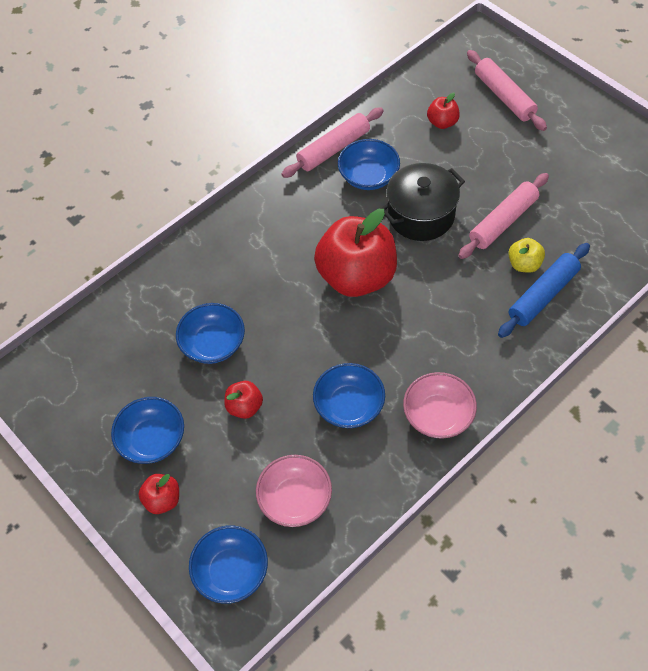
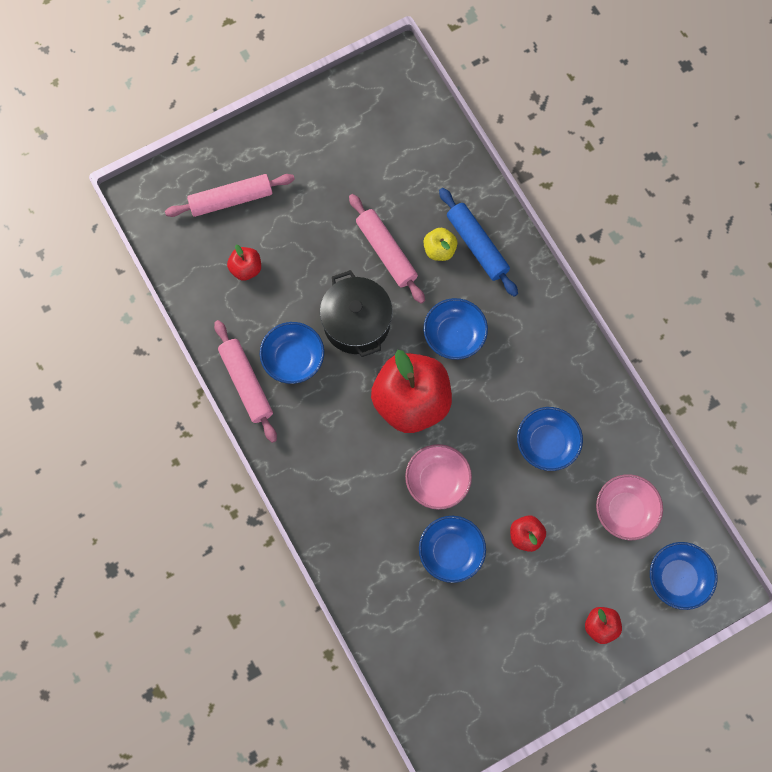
camera: 80 degrees left, 15 degrees up
(152, 439) = (539, 626): blue bowl -> blue bowl (454, 335)
(438, 415) = (574, 371): pink bowl -> pink bowl (437, 481)

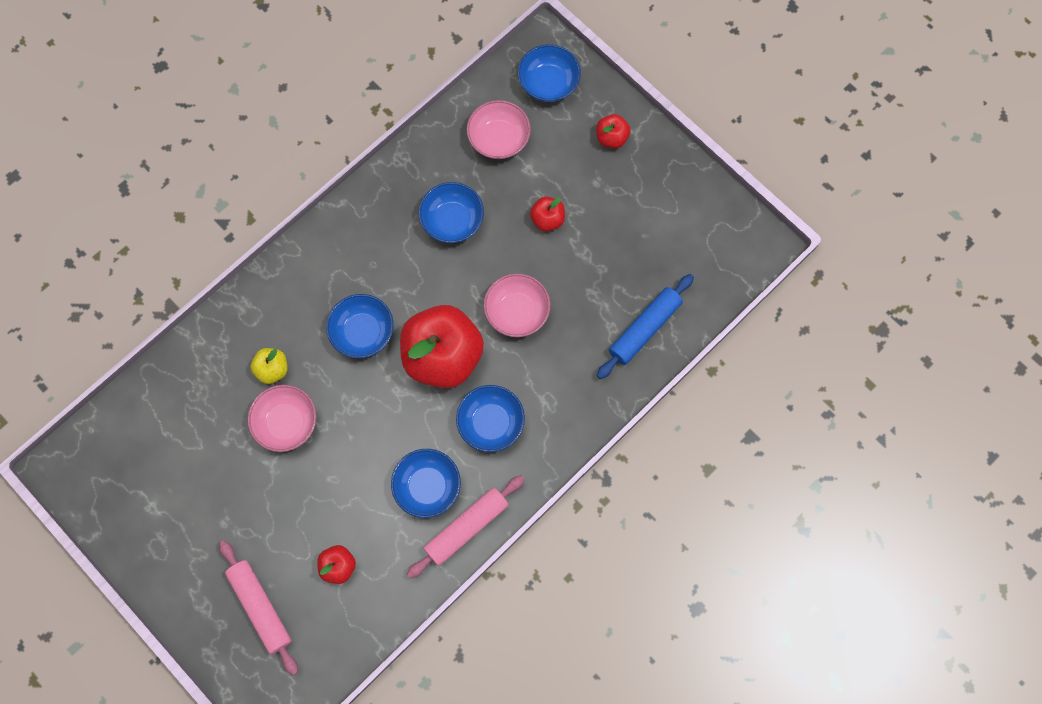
camera: 105 degrees left, 0 degrees up
(356, 323) = (373, 432): black pot -> none
(386, 252) = (286, 422): pink rolling pin -> pink bowl
(451, 552) = (582, 282): blue bowl -> blue bowl (491, 423)
(477, 245) = (259, 333): blue rolling pin -> blue rolling pin (644, 329)

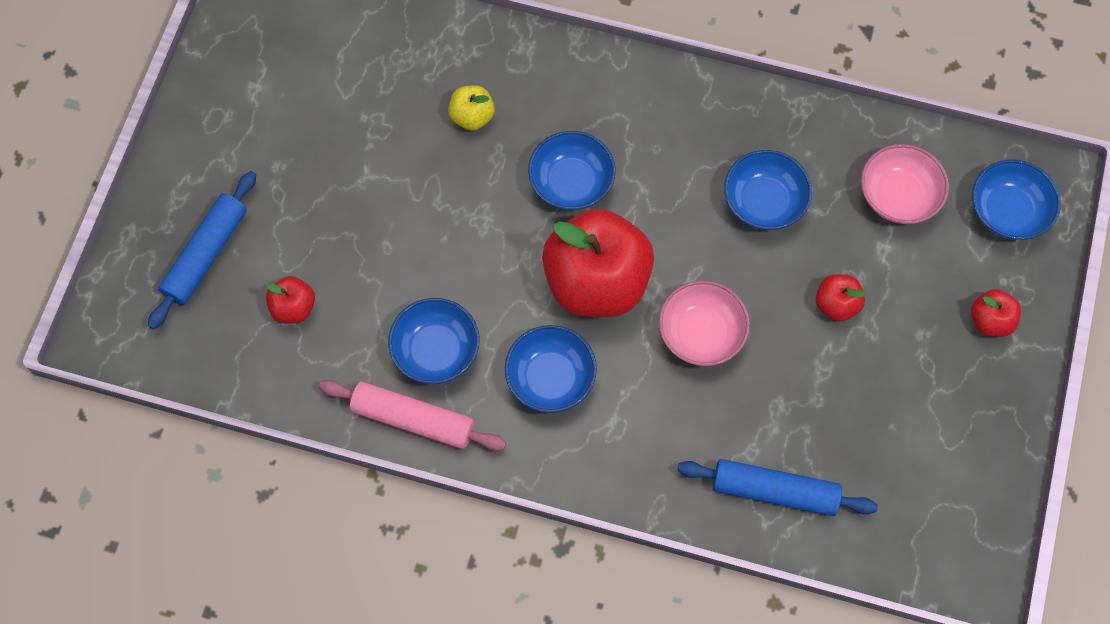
camera: 60 degrees right, 5 degrees down
(260, 607) = (206, 254): pink rolling pin -> blue rolling pin
(286, 422) = (421, 164): pink bowl -> none

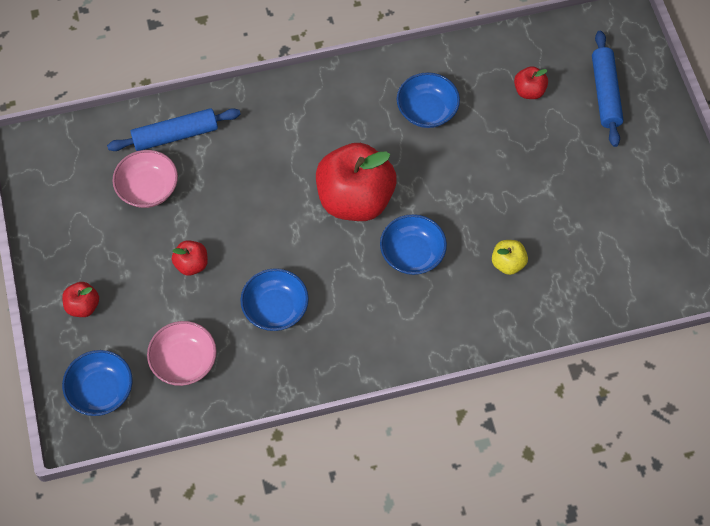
camera: 150 degrees right, 5 degrees down
(413, 420) = (413, 68): pink rolling pin -> none
(550, 378) = (347, 130): blue bowl -> none
(701, 333) = (270, 202): pink bowl -> pink bowl (148, 188)

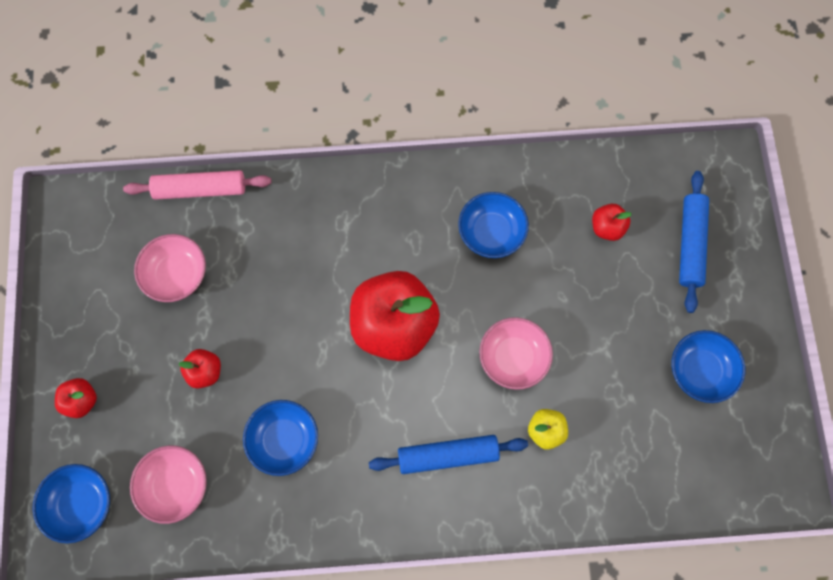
camera: 10 degrees right, 10 degrees up
(155, 115) = (200, 189): none -> pink rolling pin
(175, 135) = (217, 217): blue rolling pin -> blue rolling pin (448, 455)
(412, 254) = (443, 400): blue bowl -> blue bowl (700, 370)
(467, 209) = (513, 357): none -> pink bowl

